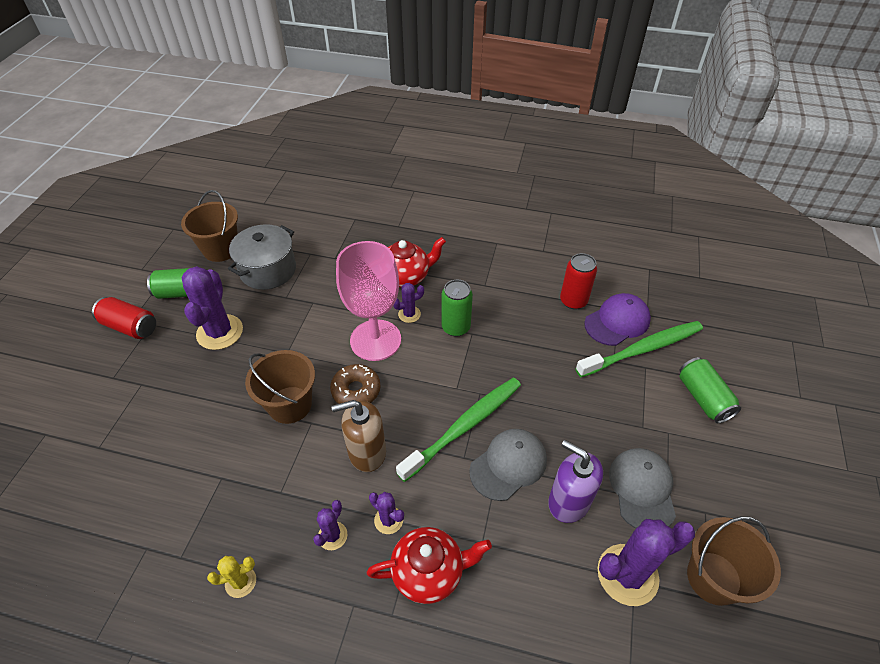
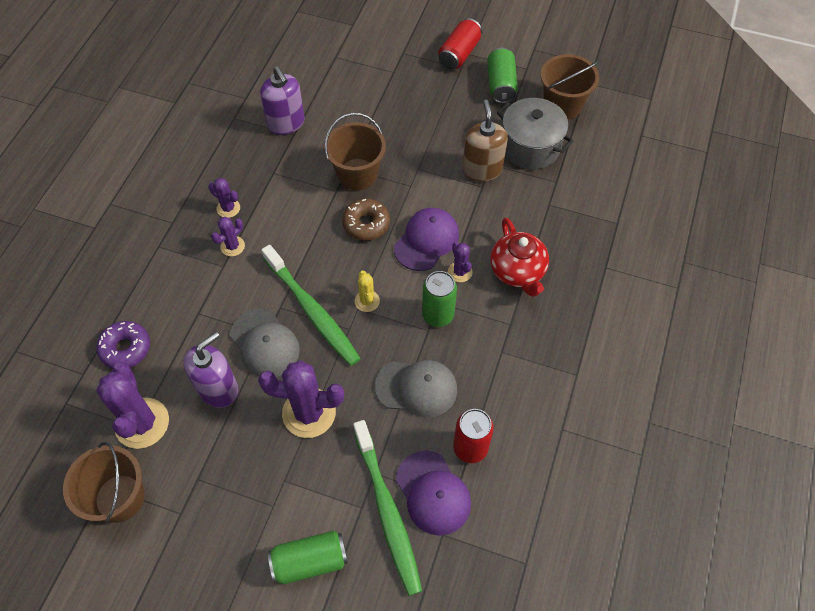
camera: 95 degrees right, 10 degrees up
(202, 489) = (286, 123): none -> purple soap dispenser
(220, 332) = (447, 117): purple cactus -> purple cactus (309, 413)
(240, 582) = (207, 154): yellow cactus -> yellow cactus (367, 301)
(367, 452) = (299, 232): brown soap dispenser -> brown soap dispenser (482, 169)
(375, 340) = (426, 240): pink goblet -> purple cap
(429, 572) = (183, 272): red teapot -> none
(542, 619) = (125, 348): none -> purple donut
(642, 489) = (216, 459): grey cap -> grey cap (416, 388)

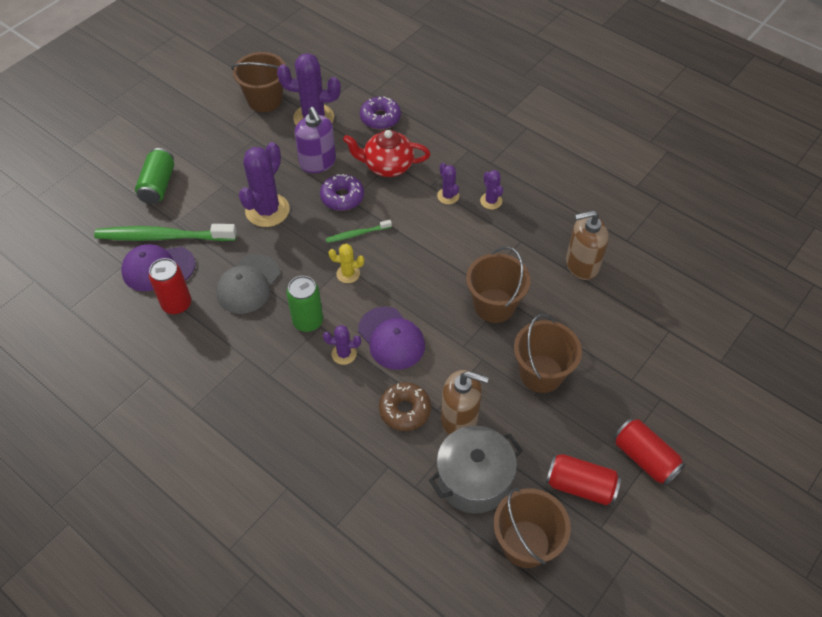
camera: 110 degrees right, 5 degrees down
(228, 208) = (491, 201): purple cactus -> purple cactus turned 75 degrees counterclockwise
(265, 343) = (342, 197): grey cap -> purple donut
(286, 123) = (581, 265): purple soap dispenser -> brown soap dispenser
(312, 311) = (357, 234): green toothbrush -> green toothbrush, size x0.48
(366, 224) = (431, 296): brown donut -> brown donut (405, 410)
(414, 127) = (541, 373): none -> brown bucket
(501, 85) = (580, 486): green can -> red can
(517, 271) = (321, 403): red teapot -> red teapot (387, 166)

